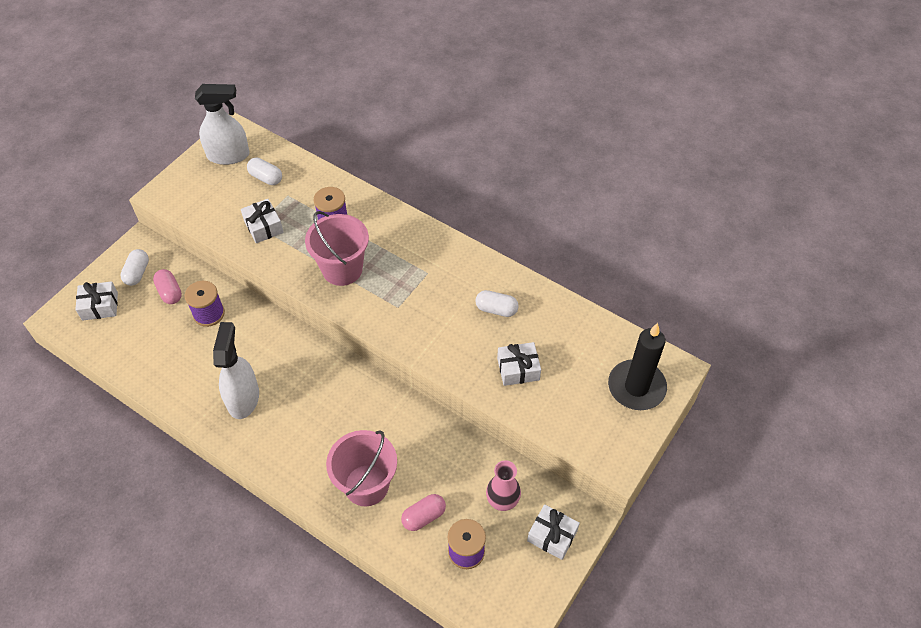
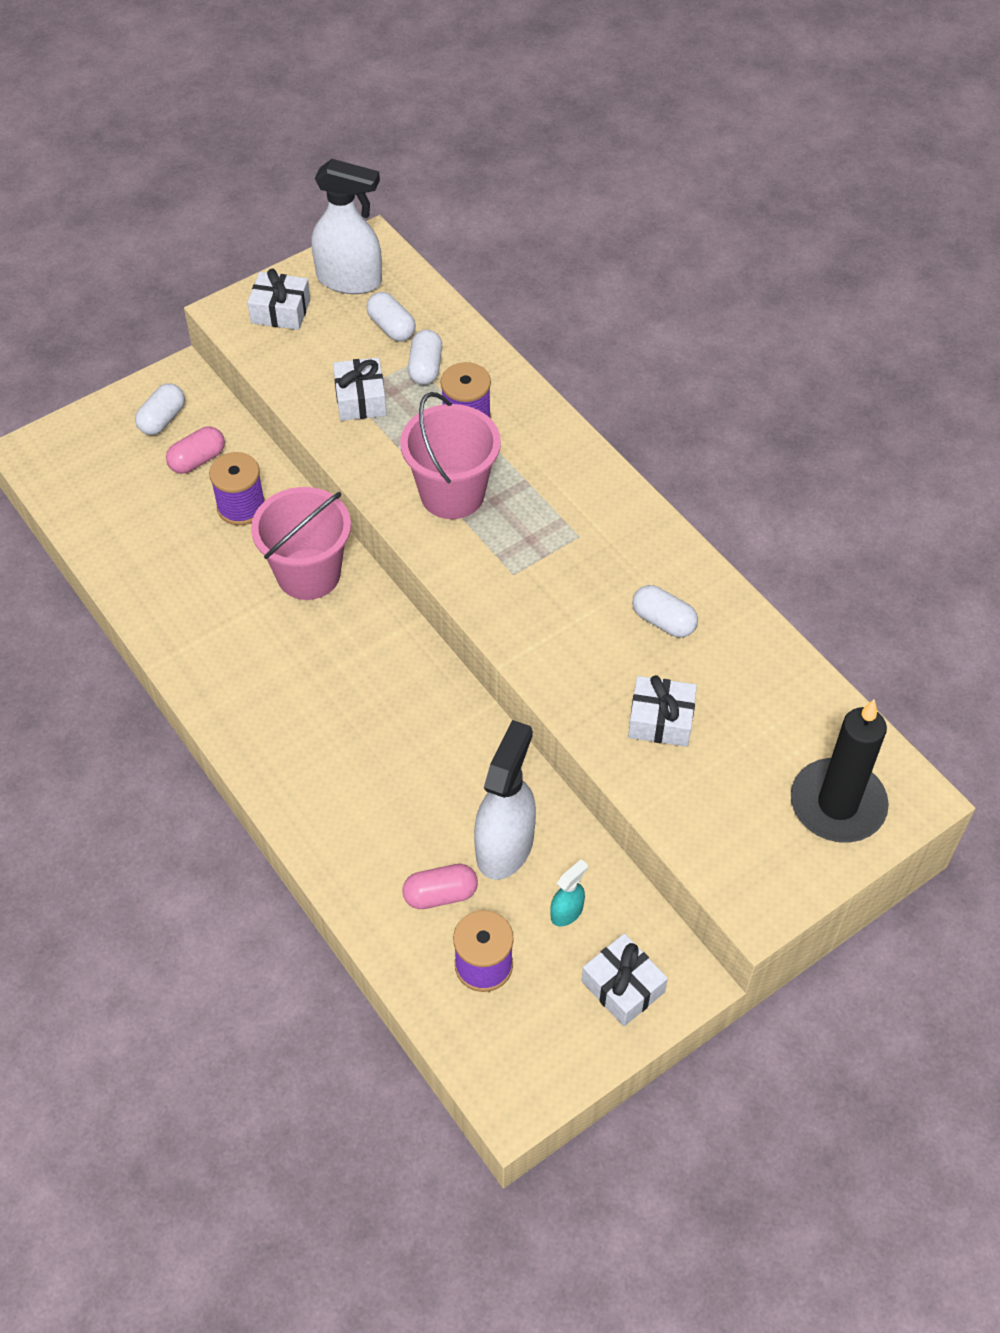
camera: 20 degrees right, 0 degrees up
(100, 306) = (94, 452): white gift -> white gift (280, 311)
(170, 292) = (197, 460): pink capsule -> pink capsule turned 60 degrees clockwise
(243, 398) = (245, 642): white spray bottle -> white spray bottle (505, 846)
(296, 197) = (425, 368): none -> white capsule
(366, 485) = (374, 822): pink bucket -> pink bucket (308, 574)
(502, 501) = (567, 912): pink vase -> turquoise spray bottle

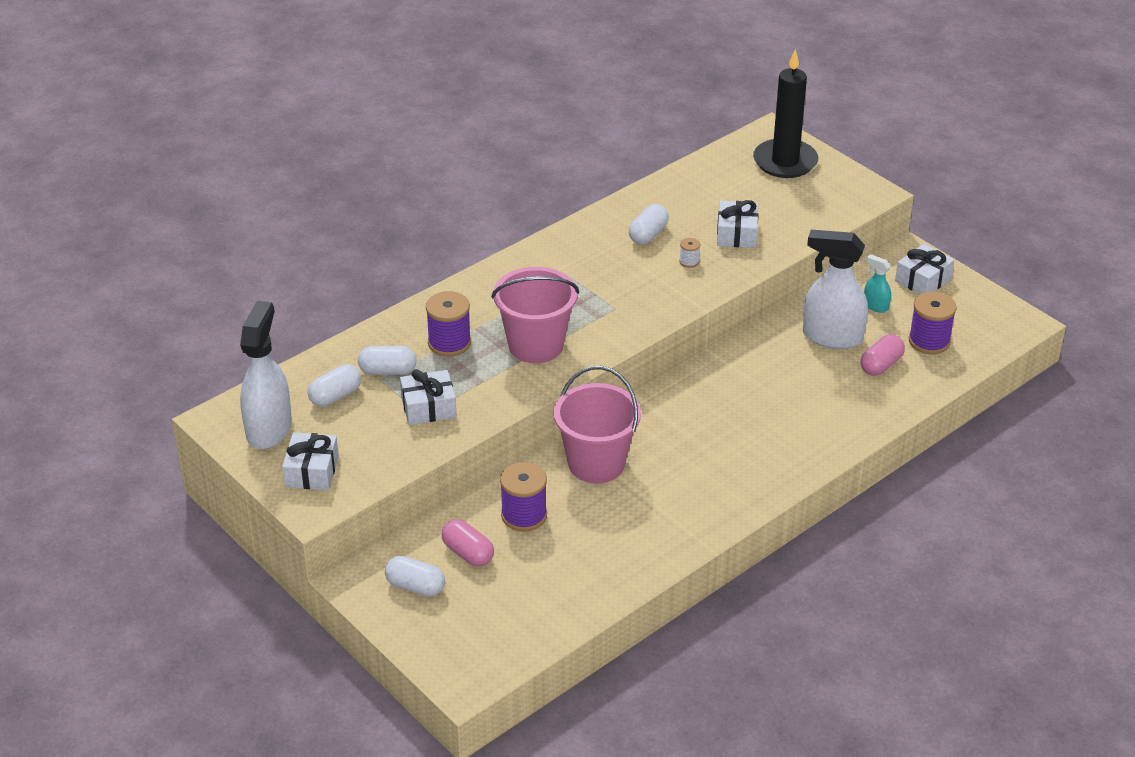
camera: 95 degrees left, 15 degrees down
(440, 894) = (881, 365): pink capsule -> pink capsule turned 60 degrees clockwise
(602, 659) = (689, 262): none -> white spool

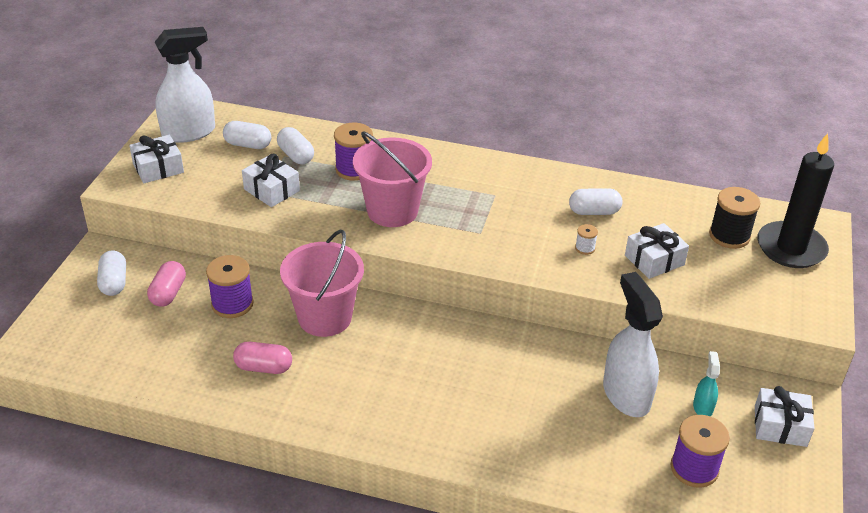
camera: 55 degrees right, 0 degrees up
(743, 182) = (729, 236): none -> black spool
(881, 365) = (622, 446): pink capsule -> pink capsule (263, 367)

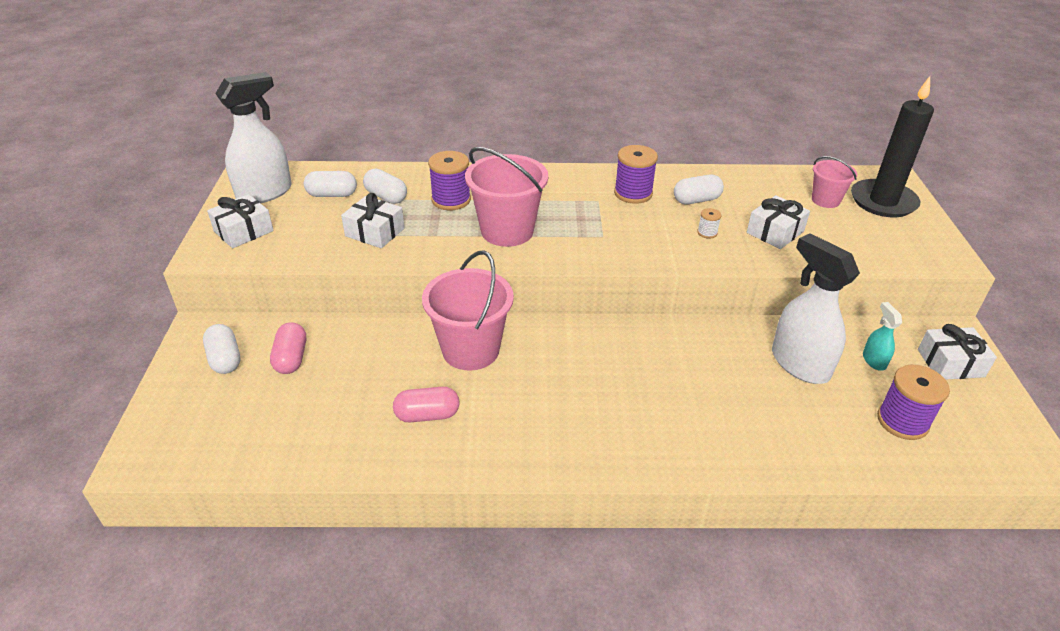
camera: 15 degrees left, 0 degrees up
(232, 304) = (366, 356): purple spool -> purple spool (633, 193)
(729, 236) = (825, 200): black spool -> pink bucket

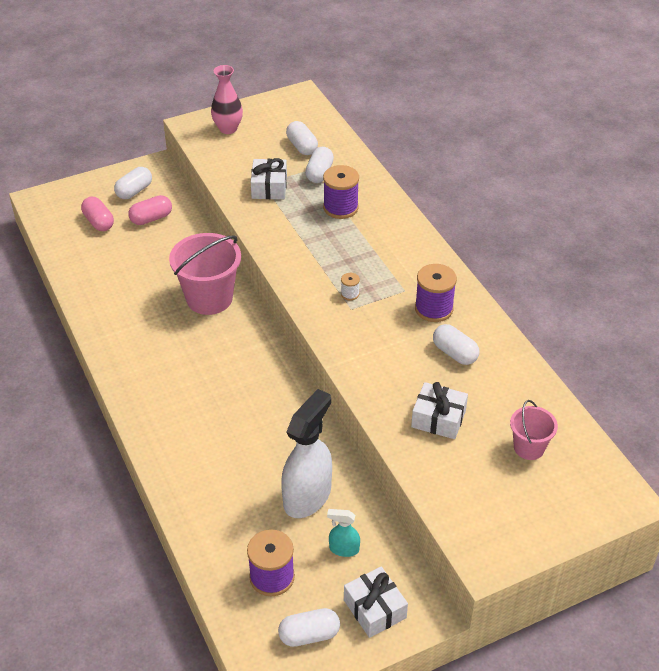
camera: 65 degrees right, 5 degrees up
(243, 231) = (228, 129): white gift -> pink vase
(265, 193) = (280, 115): white spray bottle -> none
(427, 415) = (134, 302): pink capsule -> pink capsule (99, 222)
(507, 231) = (319, 253): pink bucket -> none
(707, 233) = (403, 372): white spool -> white spool (350, 294)
(874, 360) = (343, 549): turquoise spray bottle -> turquoise spray bottle turned 135 degrees counterclockwise
(883, 201) = (563, 495): black candle -> none
(980, 416) = (309, 635): none -> white capsule

